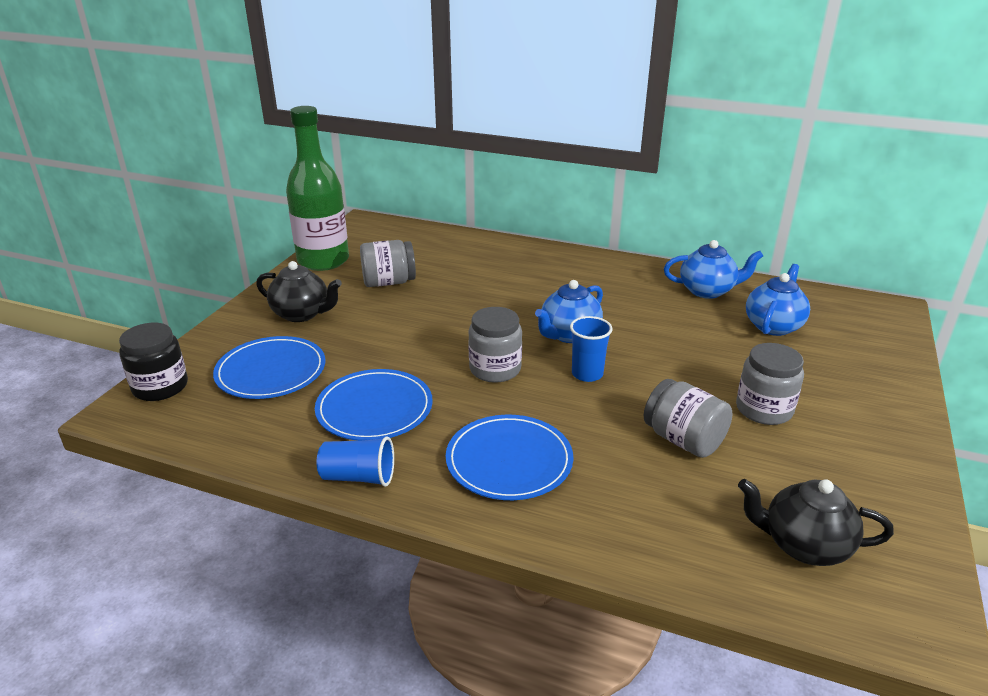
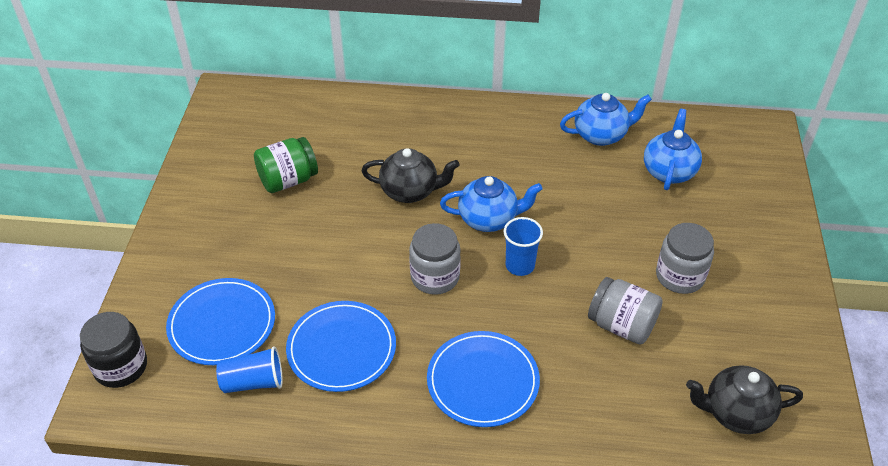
camera: 15 degrees left, 15 degrees up
(302, 314) = (218, 242): black teapot -> black teapot (410, 191)
(323, 261) = (205, 161): green bottle -> none
(358, 477) = (359, 429): blue cup -> blue cup (253, 382)
(388, 282) = (288, 180): grey jar -> green jar
(569, 335) = (489, 219): blue teapot -> blue teapot turned 120 degrees counterclockwise

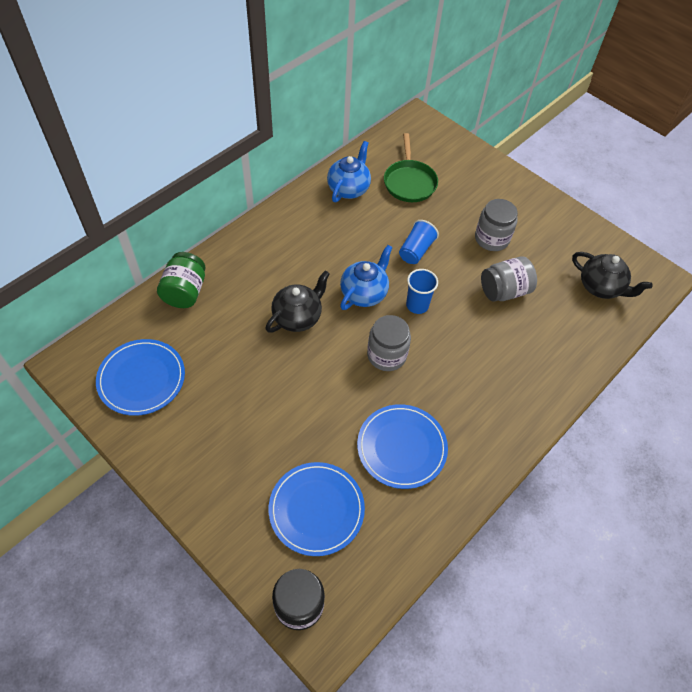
camera: 55 degrees left, 10 degrees up
(253, 382) = (387, 520): blue cup -> blue cup (416, 250)
(288, 180) = (213, 381): green jar -> green jar (185, 292)
(483, 381) = (490, 387): blue plate -> blue plate (141, 378)
(669, 171) = (409, 182): blue teapot -> green pan
(735, 413) = (601, 287): black teapot -> black teapot turned 90 degrees counterclockwise

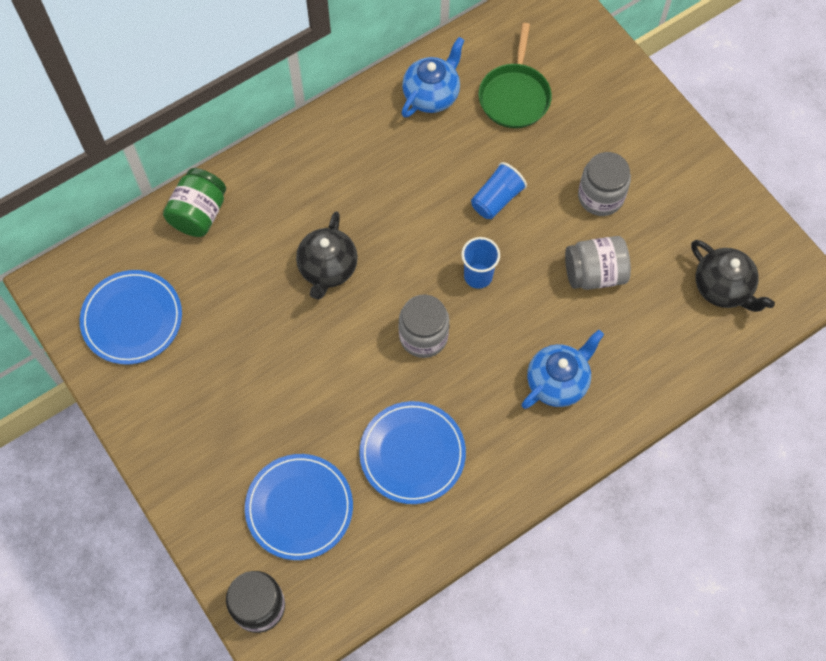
camera: 15 degrees right, 10 degrees up
(298, 317) = (328, 269): black teapot -> black teapot turned 135 degrees clockwise
(364, 293) = (416, 249): blue teapot -> blue teapot (558, 381)

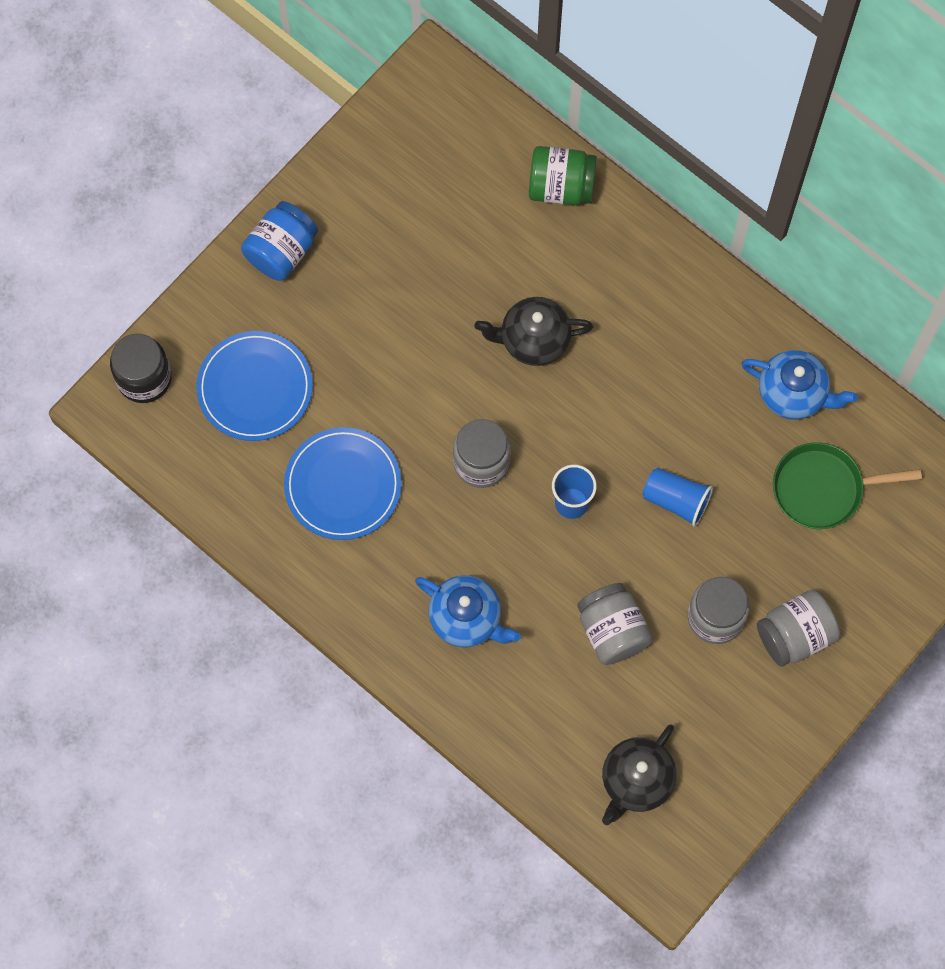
camera: 75 degrees right, 5 degrees up
(132, 319) = (417, 160): blue plate -> none
(177, 453) = (282, 251): none -> blue jar
(628, 146) = (794, 635): none -> grey jar

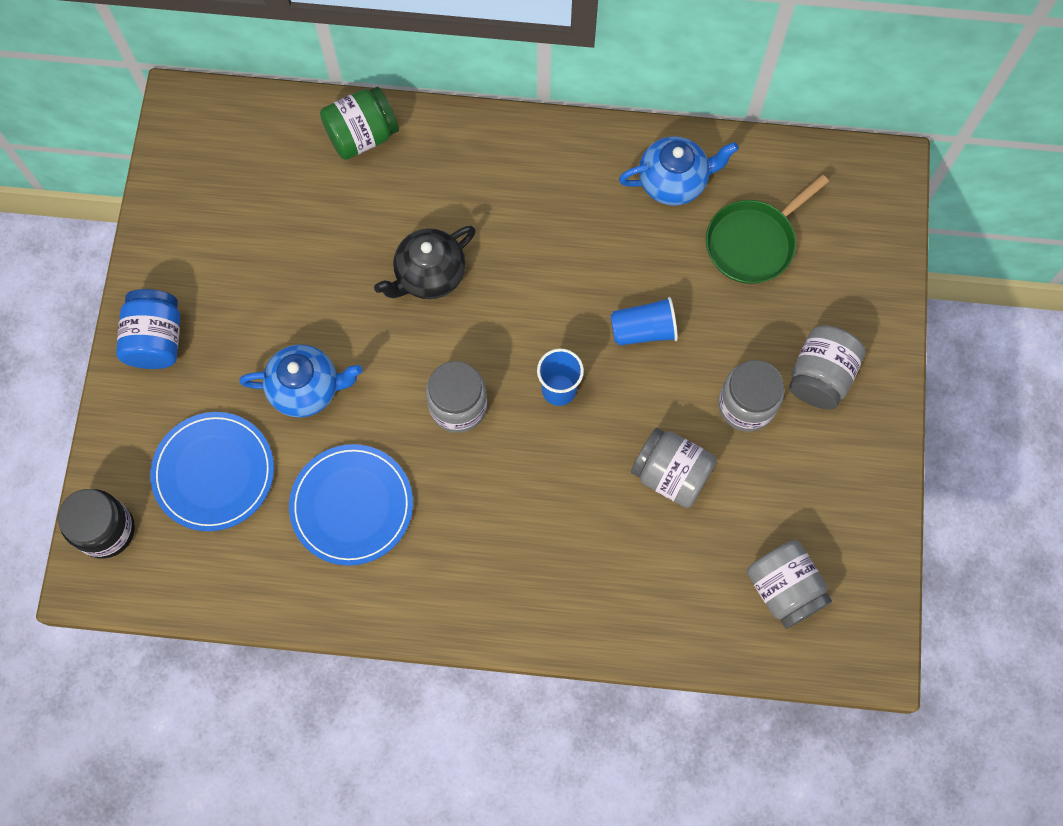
camera: 35 degrees left, 0 degrees up
(467, 618) = (541, 548): blue teapot -> blue teapot (307, 389)
(636, 781) = (784, 589): black teapot -> grey jar

